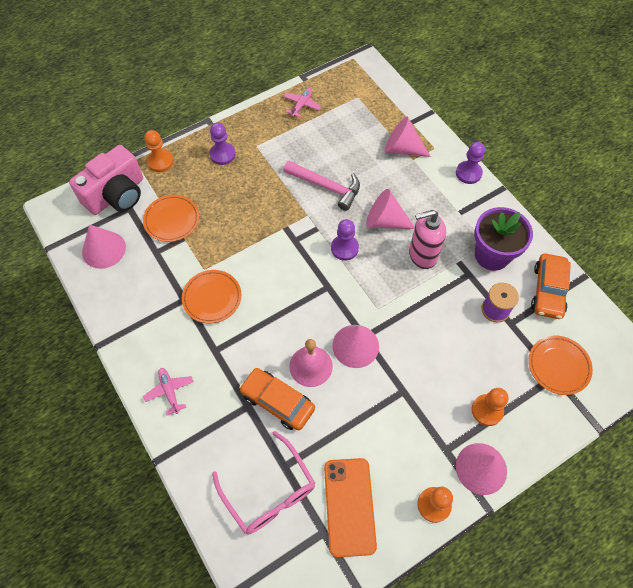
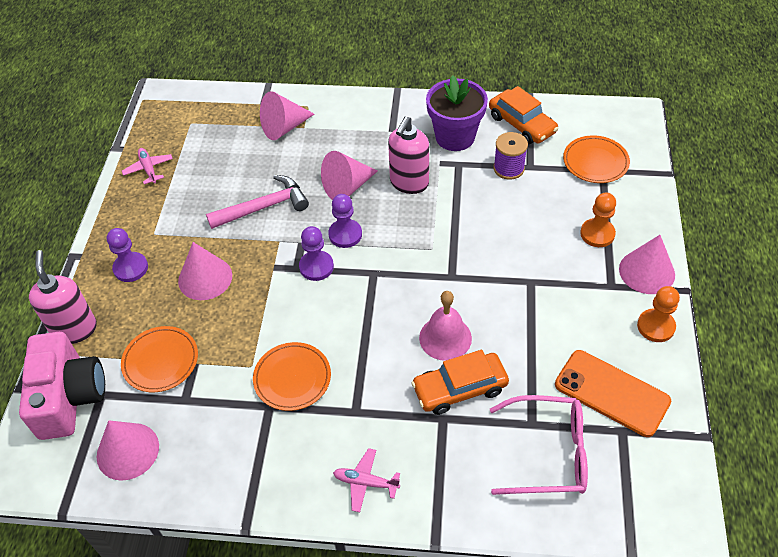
camera: 50 degrees left, 10 degrees down
(160, 162) = (75, 329): orange pawn -> pink soap dispenser
(355, 346) = (455, 289): pink cone -> pink cone (205, 278)
(468, 173) = (359, 100): purple pawn -> purple pawn (316, 267)

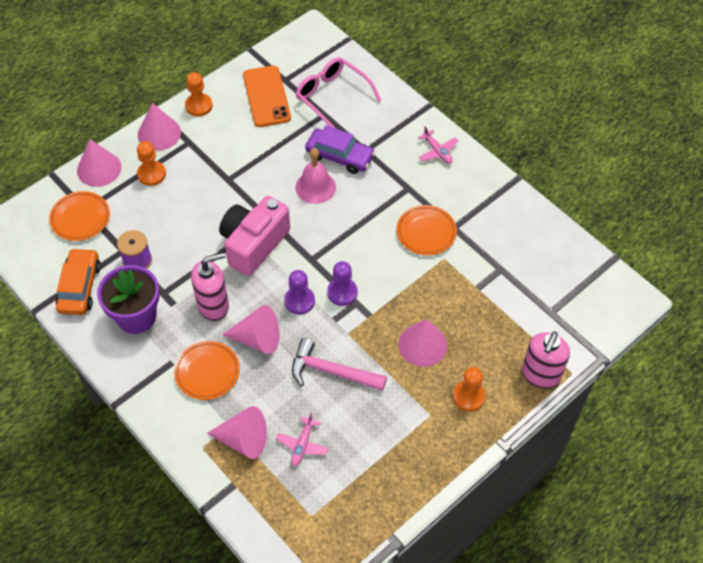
camera: 140 degrees left, 5 degrees up
(69, 397) = (572, 325): pink camera -> pink camera (253, 244)
(127, 451) = (556, 263): pink cone -> pink cone (99, 169)
(131, 268) = (468, 396): purple pawn -> orange pawn
(149, 169) = (386, 489): pink plane -> pink plane (302, 445)
(161, 361) = (497, 305): orange plate -> orange plate (207, 372)
(460, 388) = (339, 156): orange car -> purple car

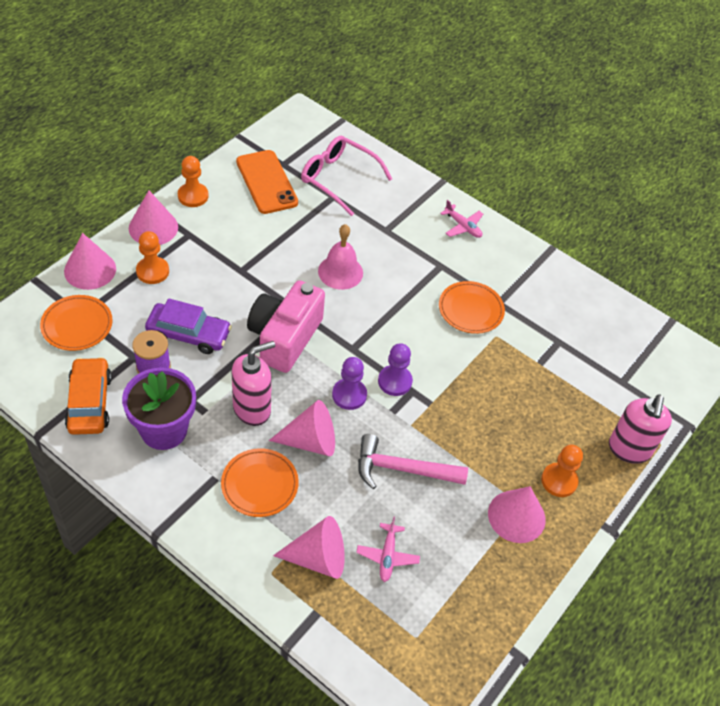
camera: 15 degrees left, 5 degrees down
(339, 156) = (359, 238): purple car -> purple car (188, 334)
(422, 344) = (495, 429): pink cone -> pink cone (516, 516)

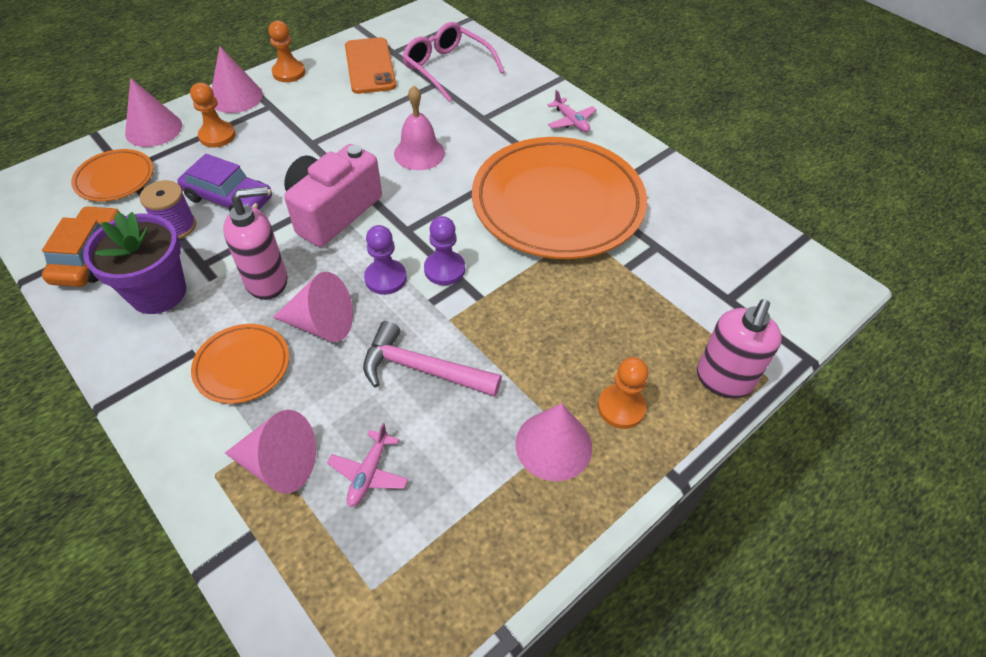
camera: 15 degrees right, 0 degrees up
(470, 310) = (557, 203): orange plate -> orange plate, size x2.21

